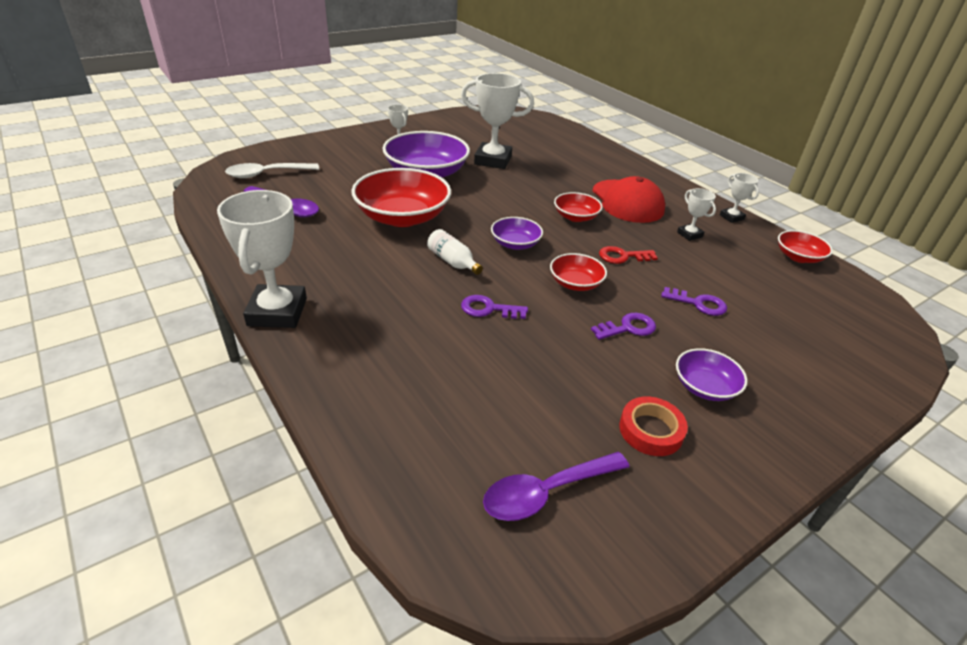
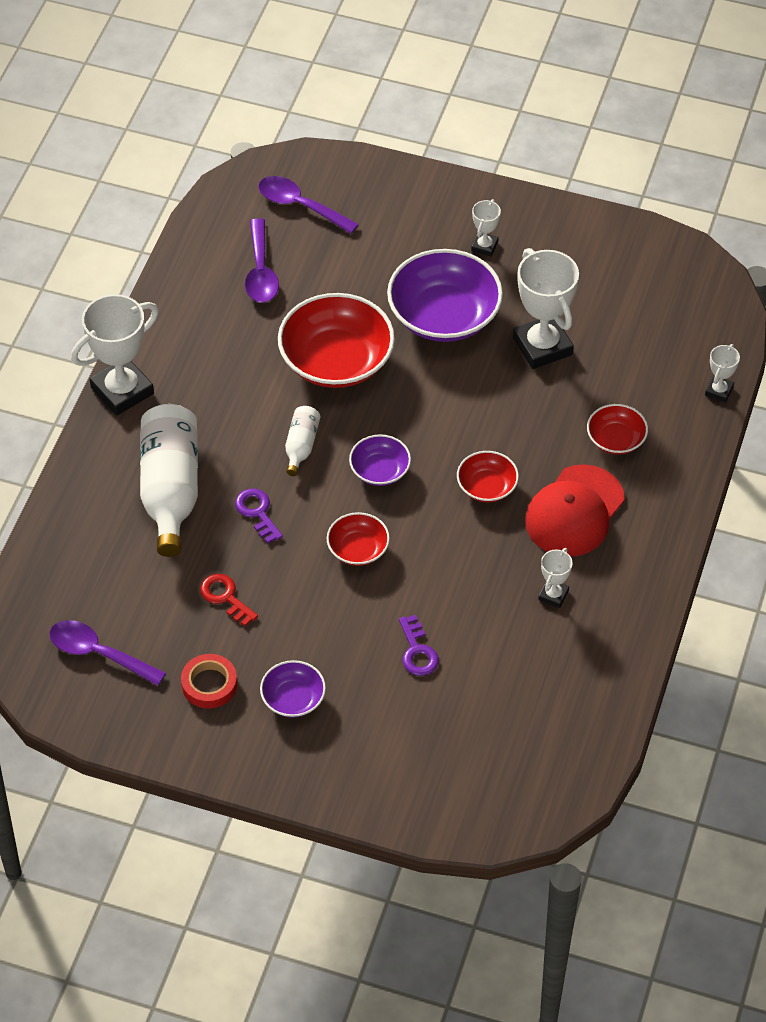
camera: 55 degrees right, 15 degrees up
(266, 174) = (300, 206): white spoon -> purple spoon
(410, 339) = (170, 490): none -> white bottle
(623, 256) = (445, 561): red key -> red key (225, 597)
(628, 328) = (325, 617): purple key -> none
(731, 217) = (640, 616): white trophy -> white trophy (719, 391)
(798, 257) = (603, 703): red bowl -> red bowl (616, 439)

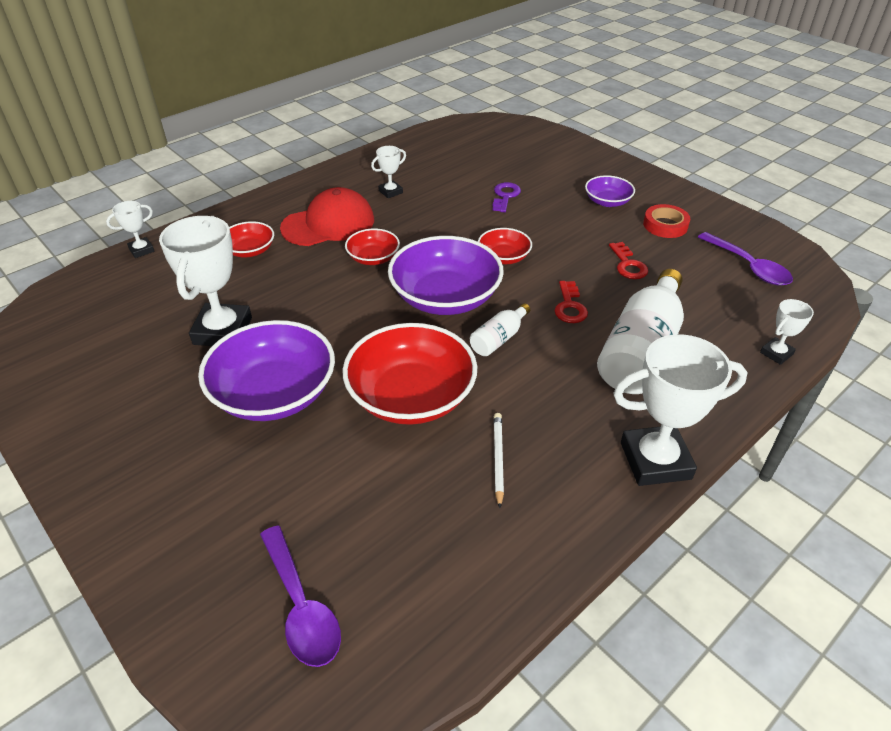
camera: 150 degrees left, 10 degrees down
(238, 341) = (498, 459): none -> white pencil
(257, 512) = (569, 306): purple key -> red key
(261, 271) = (417, 533): purple spoon -> none
(380, 470) = (445, 297): purple bowl -> purple bowl, size x1.94
(484, 246) = (162, 444): white trophy -> white trophy (776, 353)

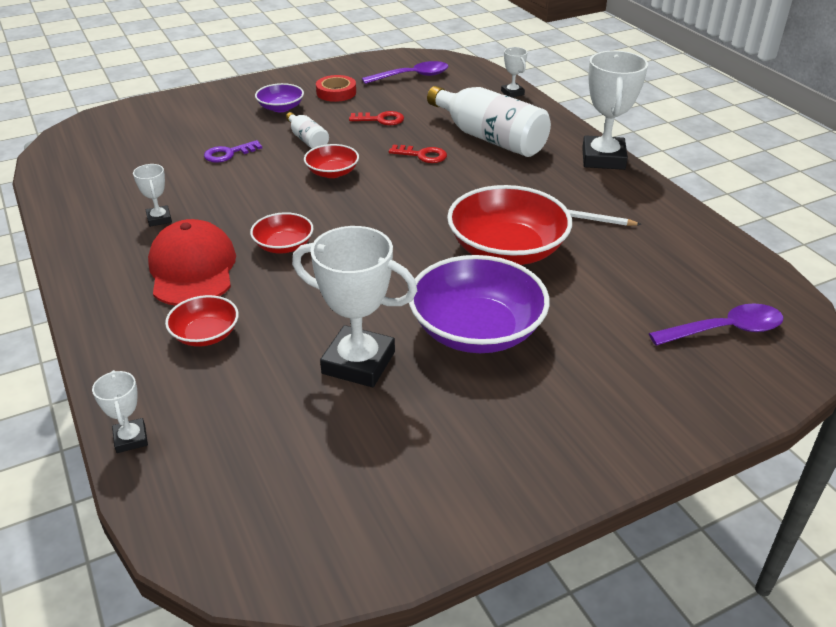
camera: 75 degrees left, 5 degrees down
(445, 297) = (376, 212): purple bowl -> none
(498, 339) = (449, 195): white bottle -> white bottle (307, 140)
(505, 196) = (228, 154): purple key -> purple key turned 60 degrees counterclockwise

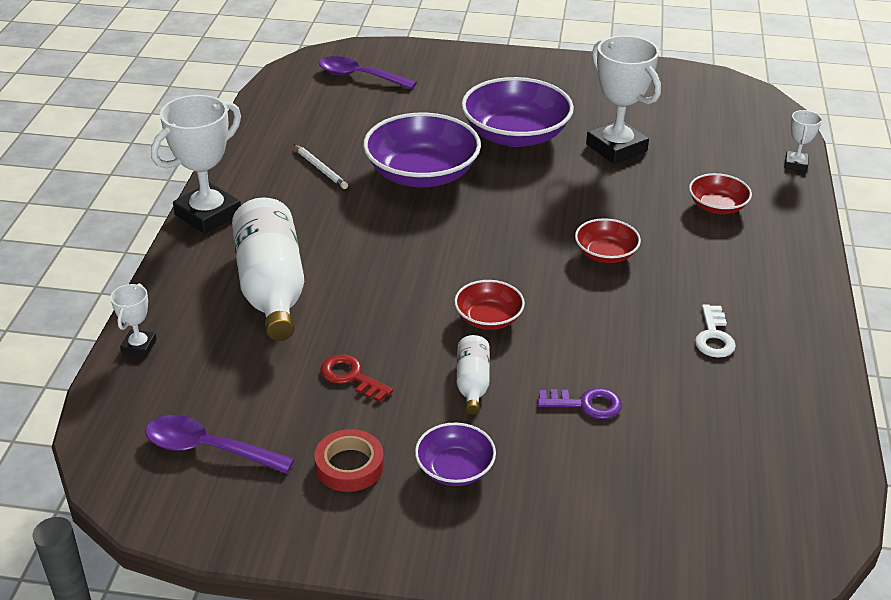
camera: 145 degrees left, 0 degrees up
(159, 219) = (714, 336): white trophy -> white key
(192, 269) = (703, 265): red cap -> none
(422, 155) = (370, 298): red key -> none
(506, 249) = (422, 174): red bowl -> purple bowl

